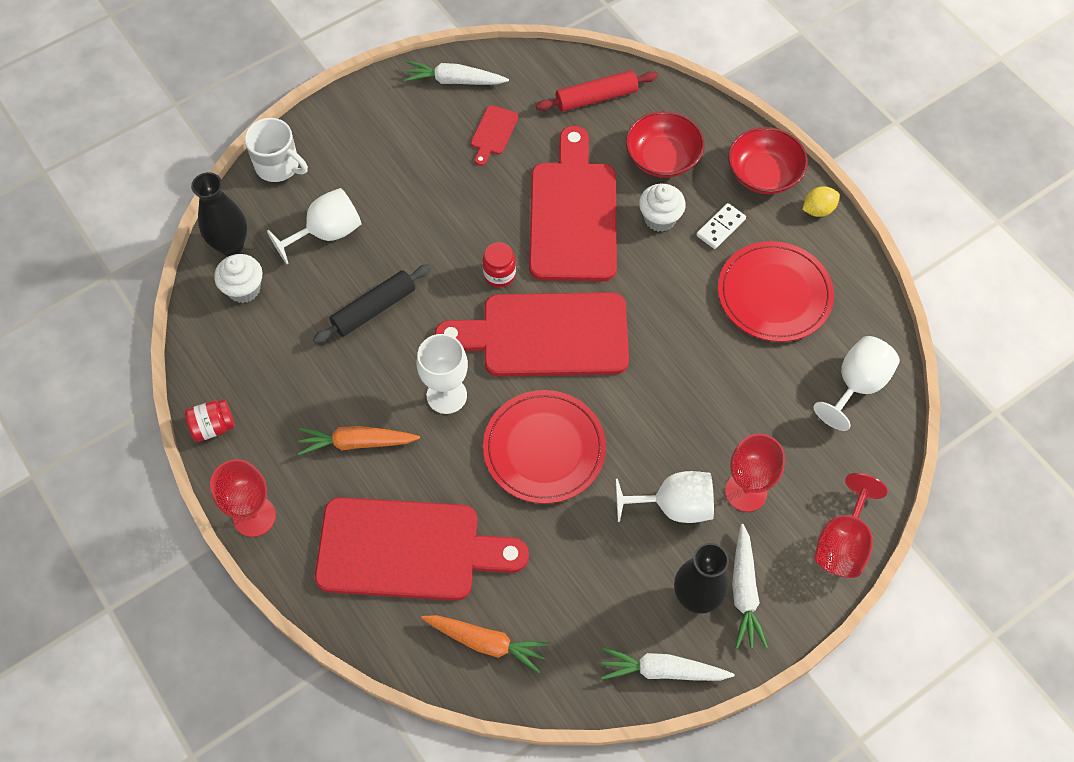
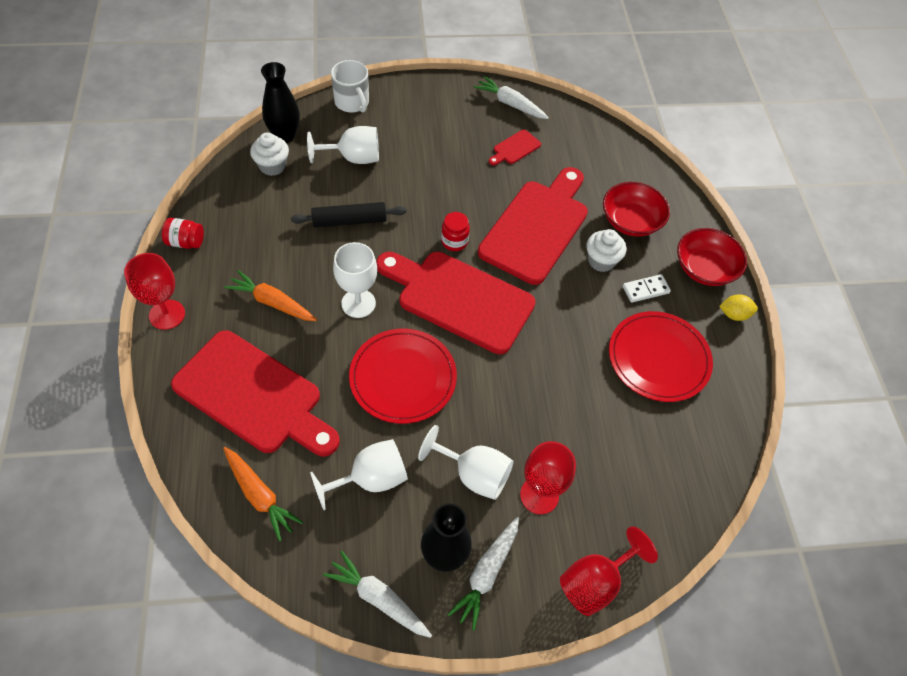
camera: 25 degrees right, 5 degrees down
(596, 97) = (607, 159): red rolling pin -> none
(856, 385) = (685, 462): white goblet -> white goblet (370, 479)

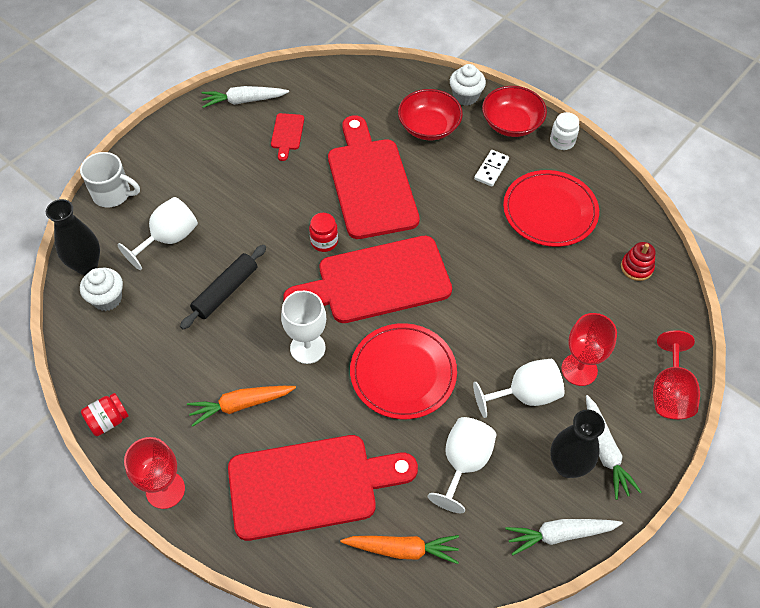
camera: 40 degrees left, 0 degrees up
(601, 261) = (441, 172): white cupcake -> white cupcake (465, 96)
(684, 462) = (636, 267): none -> red stacking toy
(734, 314) = (562, 141): yellow lemon -> white jar

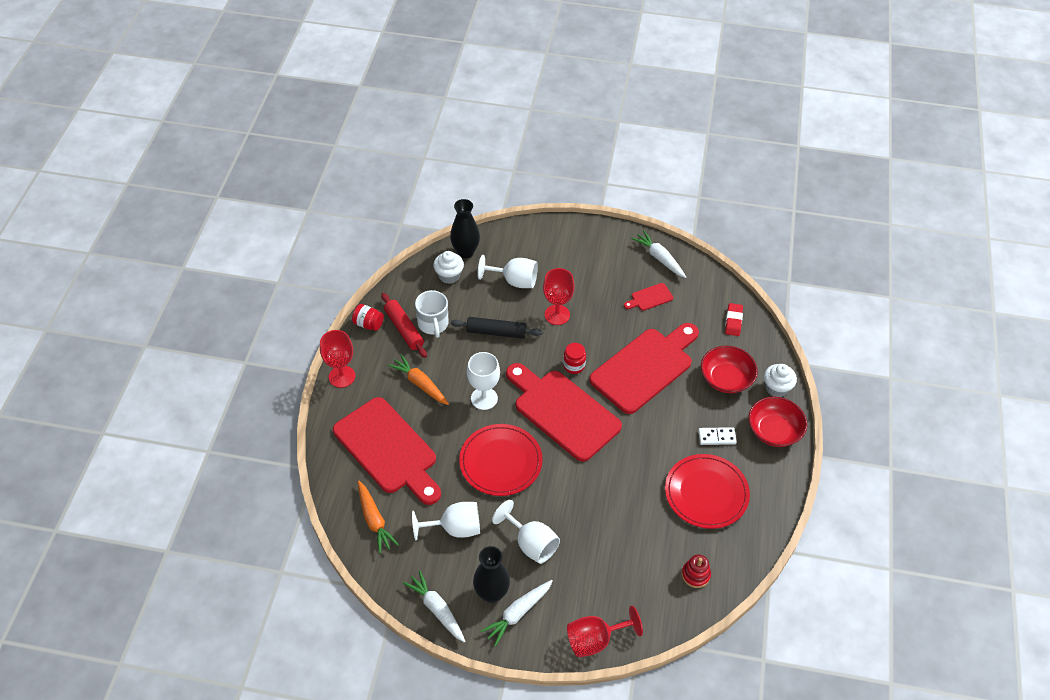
camera: 60 degrees right, 5 degrees down
(113, 194) = (527, 233): white mug -> white mug (433, 324)
(147, 384) = (404, 329): none -> red rolling pin
(366, 86) = (733, 321): none -> red eraser
(562, 141) = (783, 473): white jar -> none
(579, 369) = (575, 570): red goblet -> red goblet (557, 315)

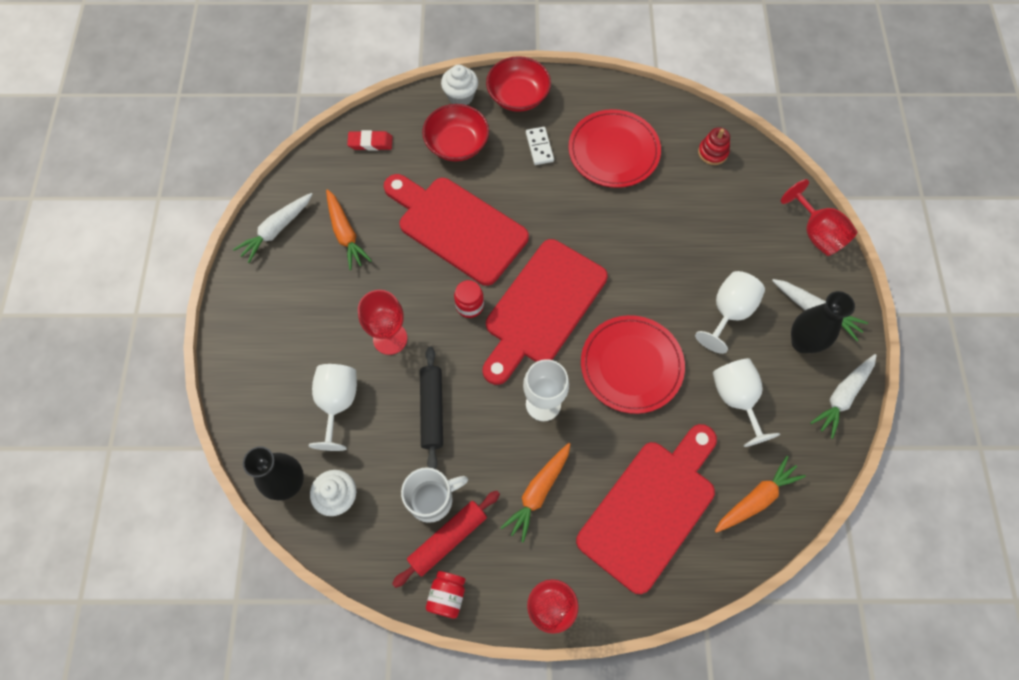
camera: 100 degrees left, 15 degrees up
(650, 298) = (345, 234): red cutting board -> orange carrot

